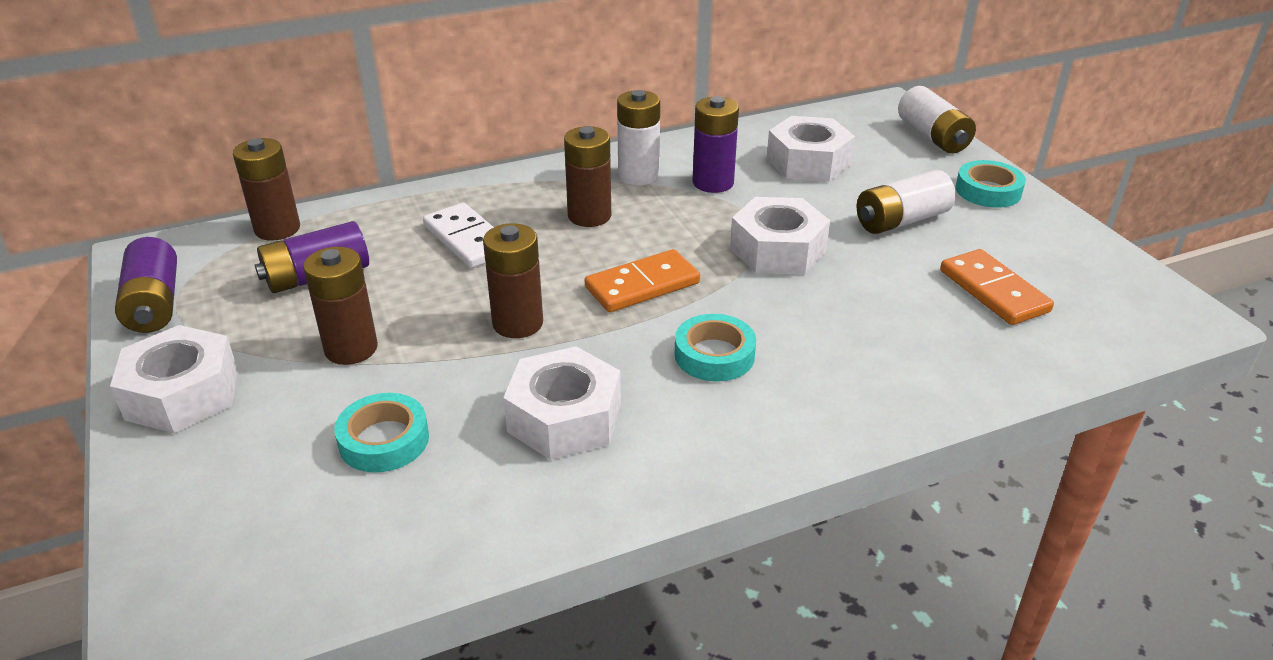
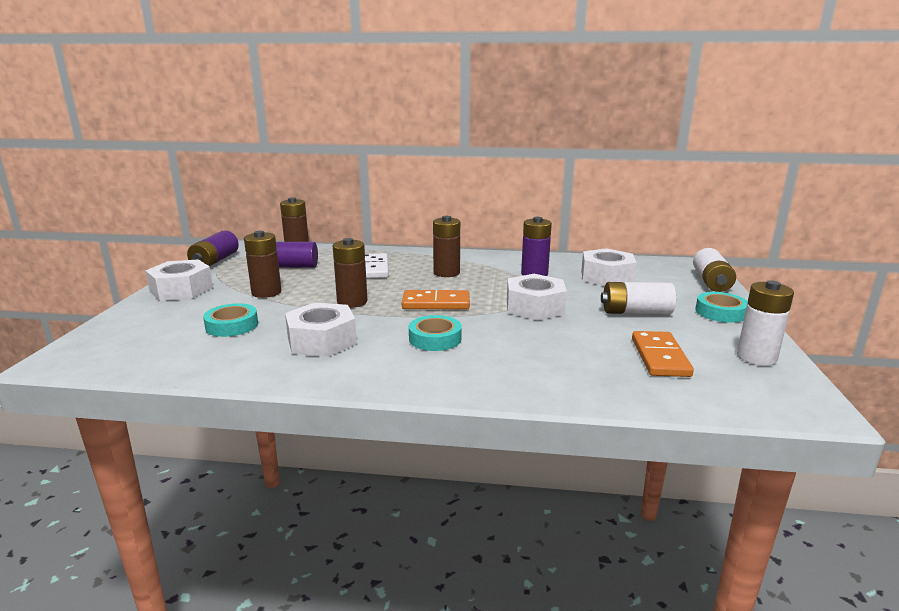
camera: 30 degrees right, 15 degrees down
(638, 176) = (495, 264): white battery -> white battery (756, 357)

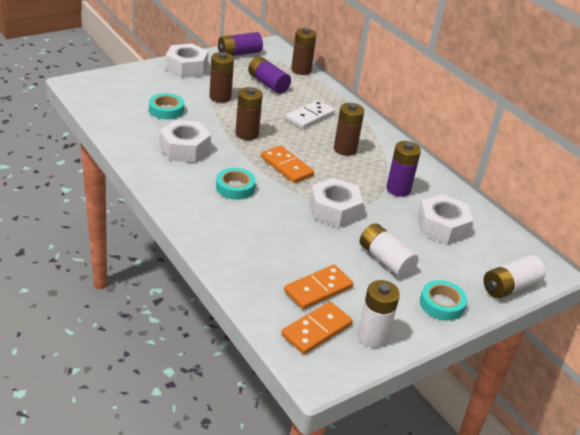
camera: 45 degrees right, 15 degrees up
(732, 381) = (316, 330): none -> orange domino

